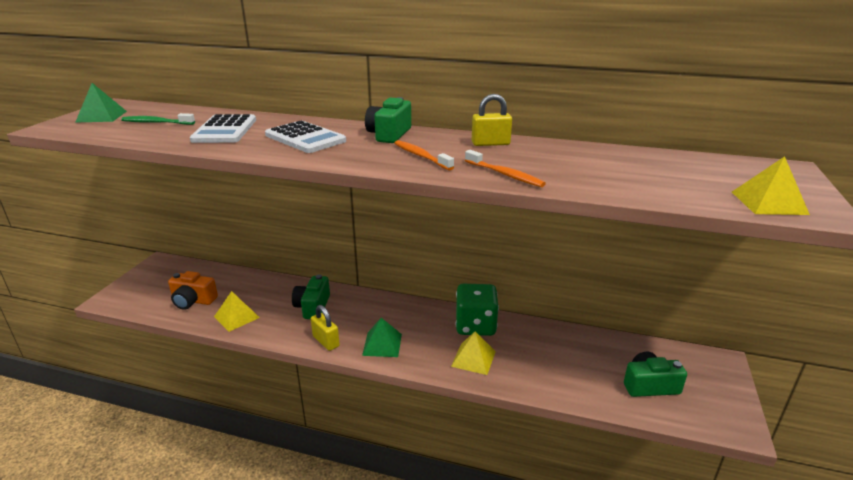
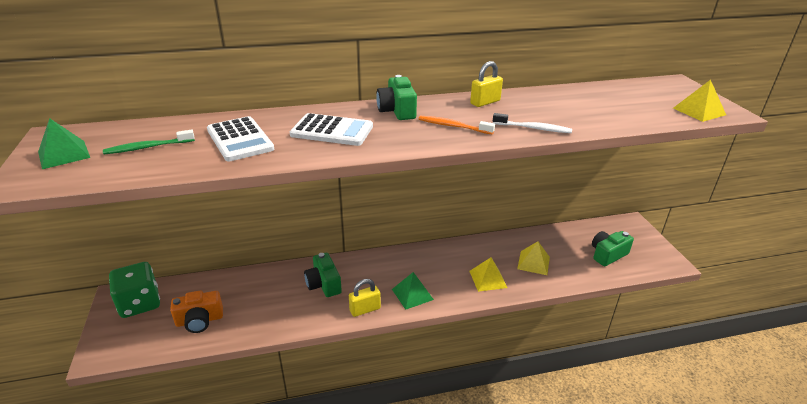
camera: 30 degrees left, 5 degrees up
(236, 317) = (261, 319): yellow pyramid -> yellow pyramid (533, 262)
(326, 341) = (365, 309): yellow padlock -> yellow padlock turned 45 degrees counterclockwise
(475, 325) = (466, 253): green dice -> green dice (140, 303)
(504, 174) = (533, 128): orange toothbrush -> white toothbrush

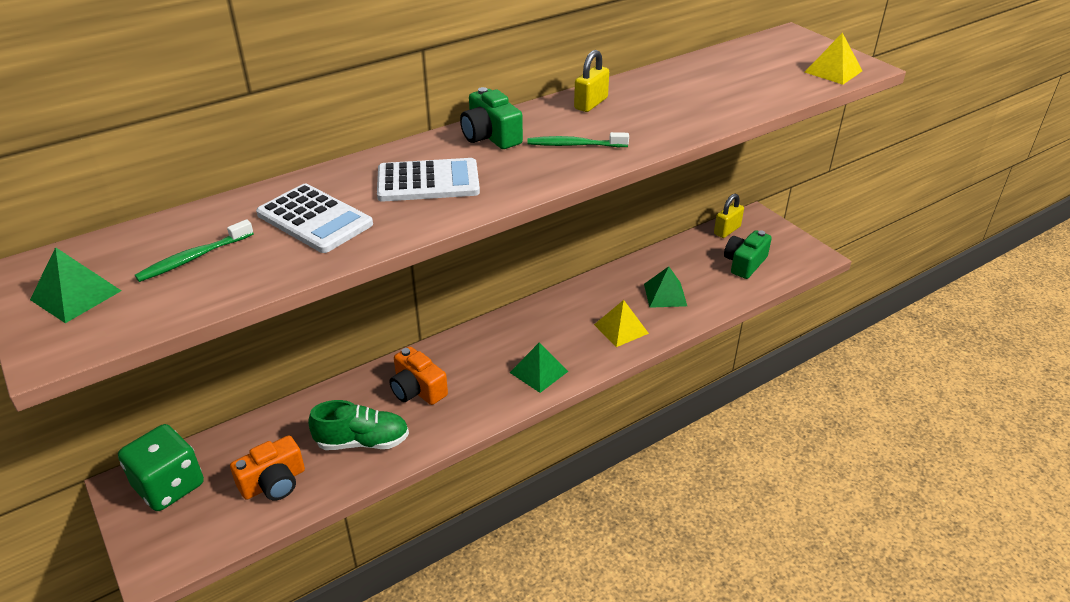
camera: 20 degrees left, 5 degrees up
(269, 309) = (362, 441): none -> green shoe
(323, 284) = (417, 389): green camera -> orange camera
(365, 309) = (489, 407): yellow padlock -> yellow padlock (727, 230)
(453, 126) = (575, 145): orange toothbrush -> green toothbrush
(533, 128) = (668, 129): white toothbrush -> none
(533, 262) = (665, 294): yellow pyramid -> green pyramid

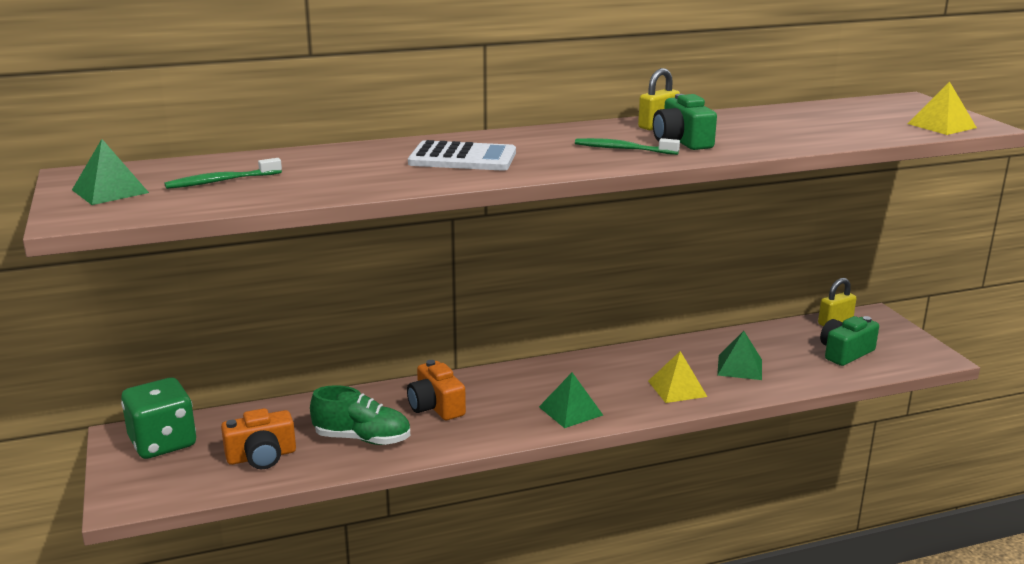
camera: 15 degrees right, 15 degrees down
(314, 219) = (342, 170): white calculator -> none
(490, 136) = (542, 137): green camera -> green camera (682, 141)

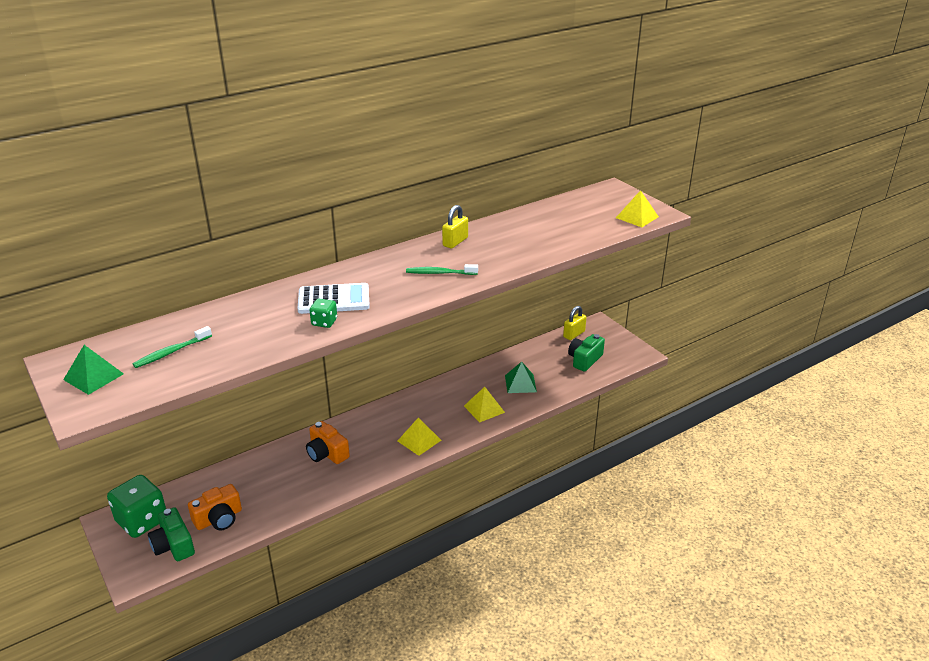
camera: 15 degrees left, 10 degrees up
(362, 439) = (285, 490): green shoe -> none
(438, 176) = (324, 322): none -> green dice
(571, 411) = (419, 440): green pyramid -> yellow pyramid
(682, 141) = (476, 258): green camera -> green camera (173, 545)

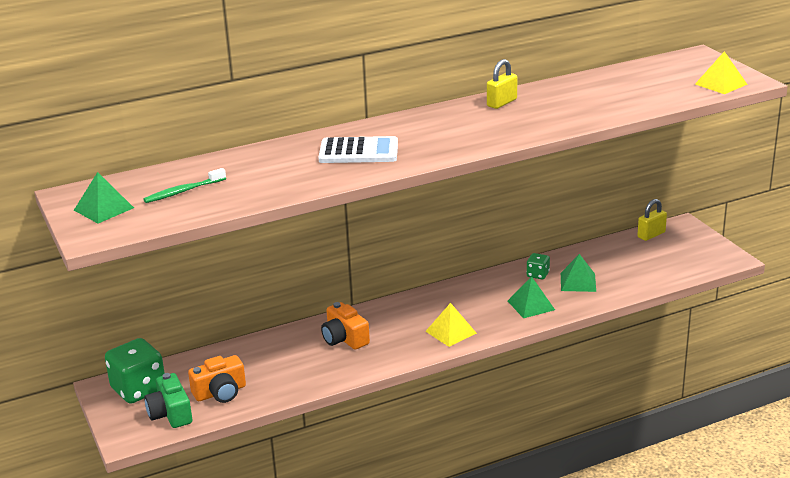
camera: 10 degrees right, 5 degrees down
(324, 322) = (346, 171): green dice -> green dice (538, 274)
(440, 273) = (479, 131): green toothbrush -> none
(484, 409) = (531, 305): yellow pyramid -> green pyramid
(584, 360) = (660, 261): green camera -> none

